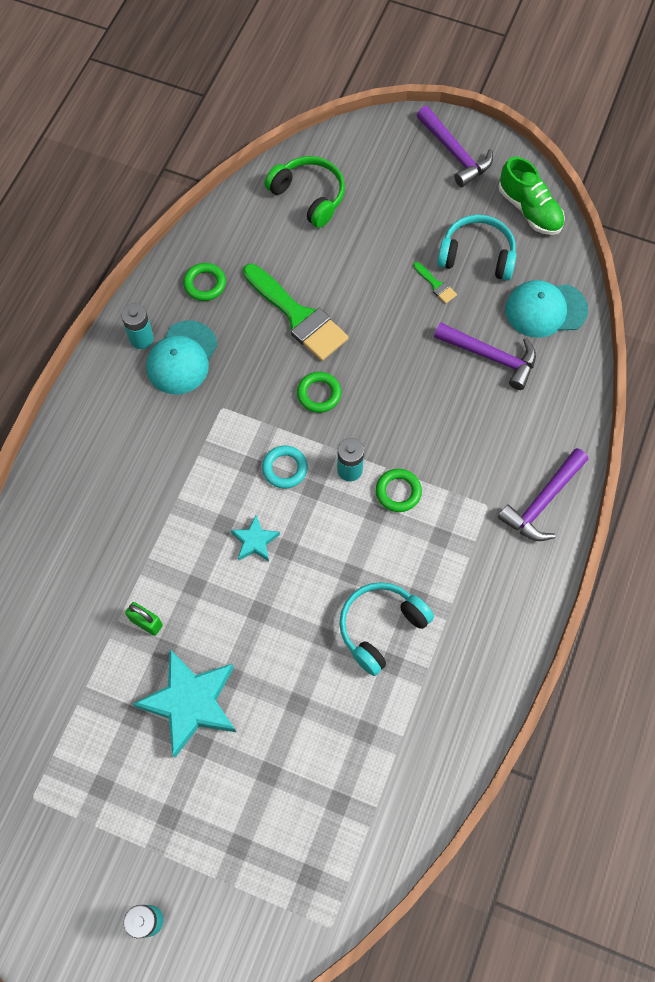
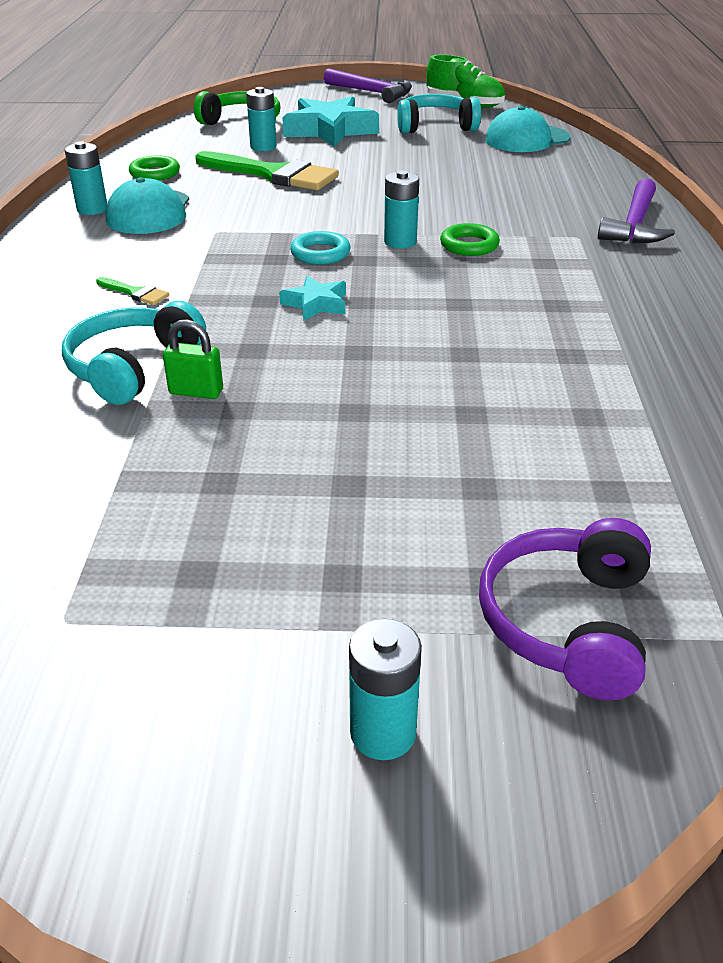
camera: 20 degrees left, 30 degrees down
(190, 703) = (307, 448): turquoise star -> turquoise star (330, 130)
(261, 888) = (567, 622): none -> purple headphones
(309, 256) = (263, 147): none -> turquoise battery
(319, 394) = (328, 208): green ring -> none
(380, 627) = (531, 332): turquoise headphones -> turquoise headphones (133, 367)
(436, 285) = (407, 143): green brush -> green brush (135, 293)
(491, 356) = (497, 165): purple hammer -> none

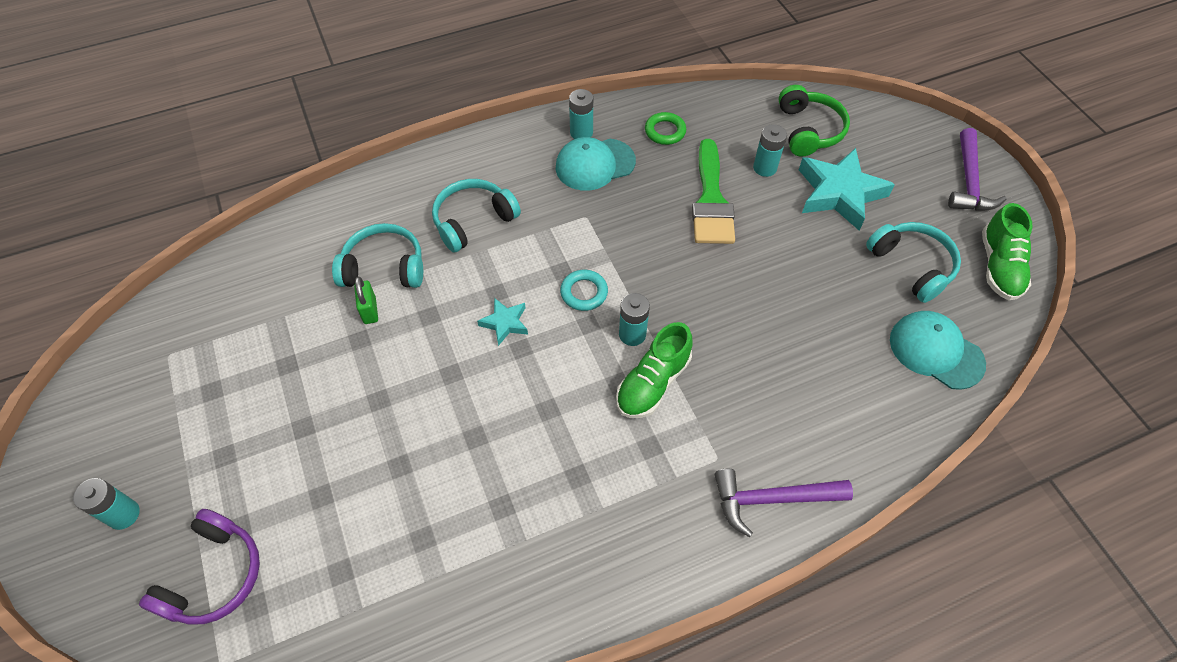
camera: 65 degrees right, 20 degrees up
(135, 293) = (473, 220): green brush -> turquoise headphones
(469, 245) = (653, 383): green ring -> green shoe
(567, 622) = (214, 576): purple headphones -> purple headphones turned 120 degrees clockwise

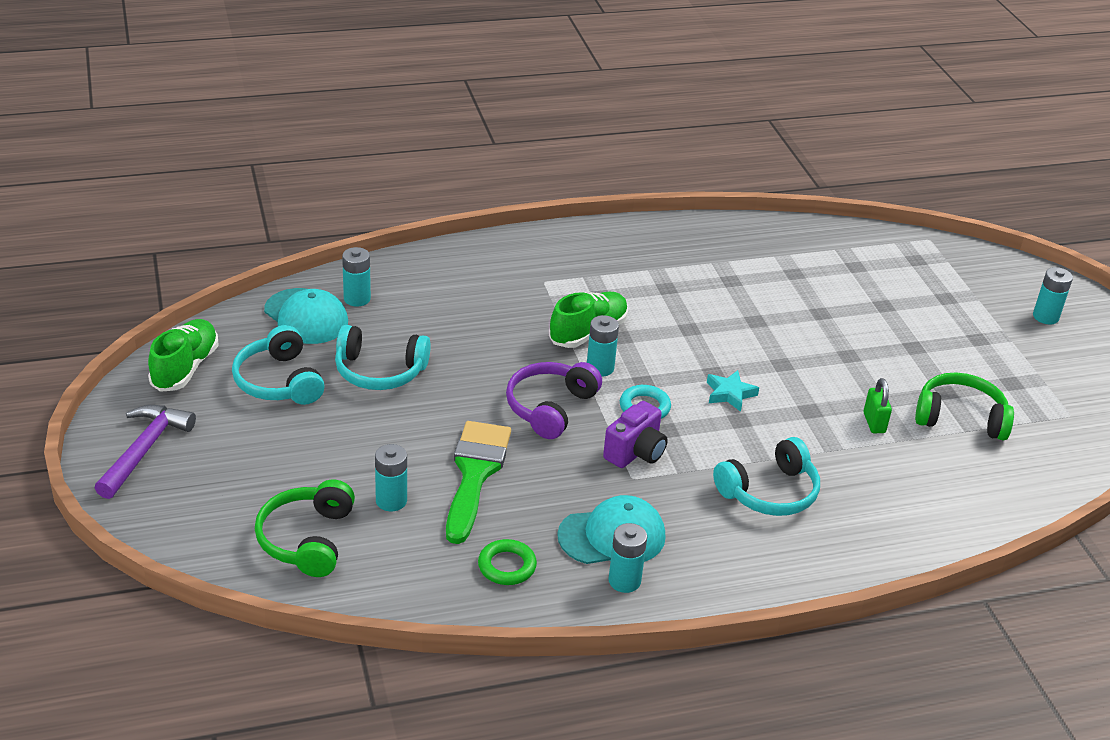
camera: 175 degrees left, 20 degrees down
(214, 576) = (953, 277): purple headphones -> purple headphones (550, 407)
(283, 332) = (960, 417): none -> green headphones
(384, 267) = (868, 459): turquoise headphones -> turquoise headphones (379, 371)
(586, 241) = (635, 453): none -> purple camera
(771, 499) = (508, 255): purple hammer -> none
(839, 193) = (314, 459): turquoise star -> none
(901, 388) = (357, 299): none -> turquoise battery

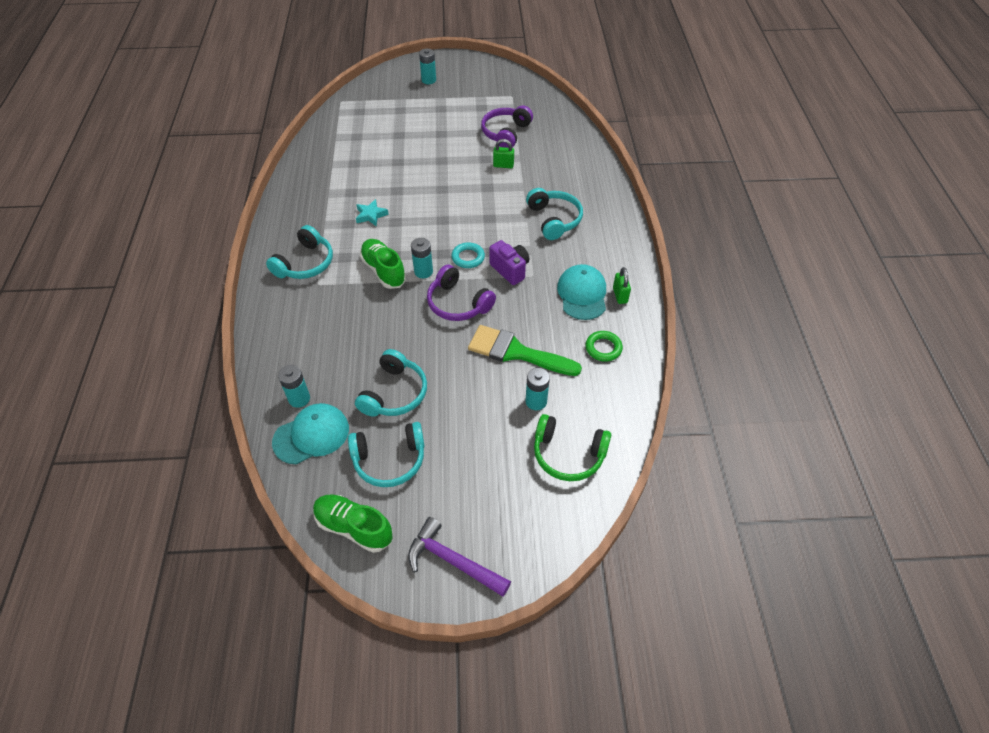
camera: 75 degrees left, 15 degrees up
(577, 265) = (305, 263): none -> turquoise headphones
(624, 581) = (620, 295): turquoise battery -> green padlock
(730, 394) = (464, 217): turquoise star -> turquoise star (371, 215)
(960, 417) = (505, 133): green headphones -> purple headphones

